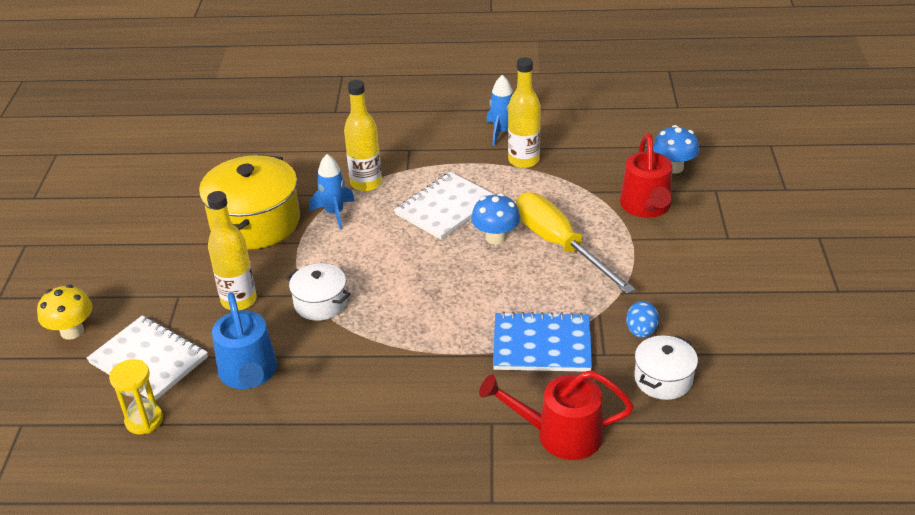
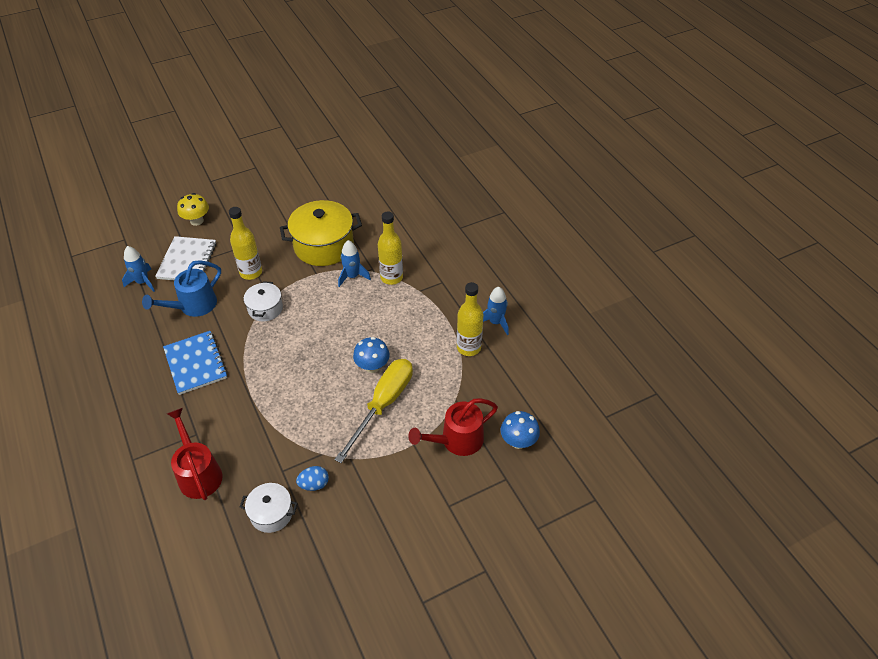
camera: 60 degrees right, 10 degrees up
(144, 420) = (143, 282): yellow hourglass -> blue rocket
(445, 208) = (389, 327): white notebook -> none
(542, 345) = (276, 433): blue notebook -> blue notebook (196, 363)

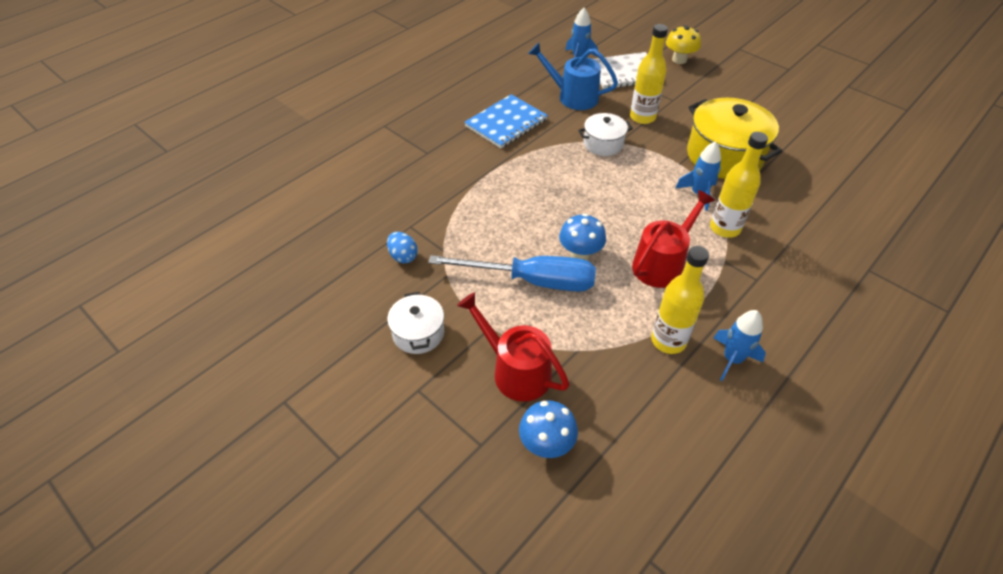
camera: 70 degrees right, 0 degrees up
(198, 473) = (386, 170): red watering can -> red watering can (662, 263)
(271, 513) = (358, 235): white pot -> white pot (418, 333)
(383, 404) = (532, 281): yellow screwdriver -> blue screwdriver

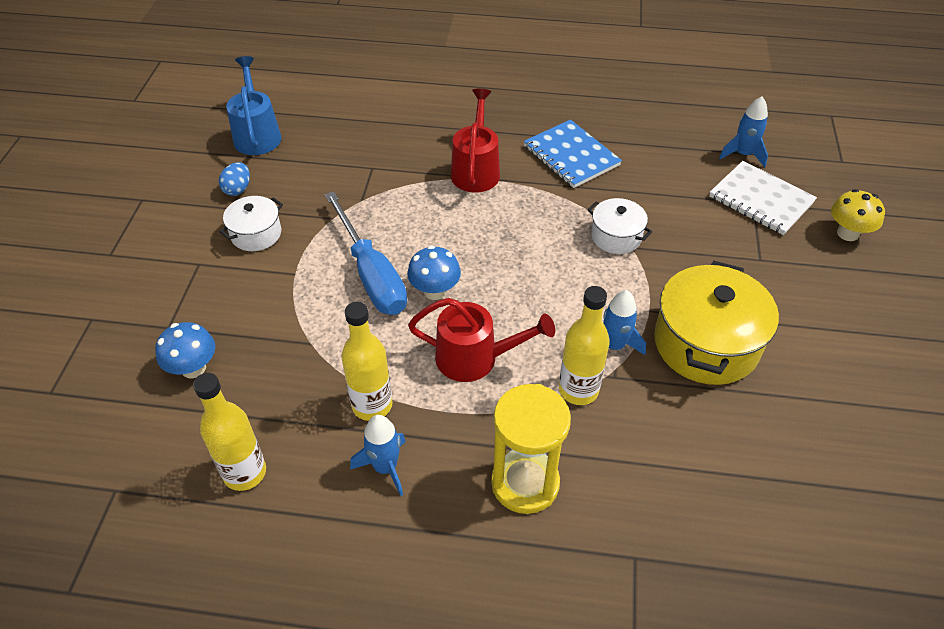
camera: 55 degrees right, 0 degrees up
(403, 256) = (333, 182): blue egg -> blue egg (238, 189)
(506, 123) = (571, 156): blue notebook -> blue notebook turned 45 degrees clockwise
(515, 370) = (258, 312): red watering can -> red watering can (476, 169)
(572, 96) = (668, 180): blue watering can -> blue watering can (257, 134)
(642, 117) = (697, 247): yellow bottle -> yellow bottle (245, 473)
(787, 291) = (525, 483): none -> yellow hourglass

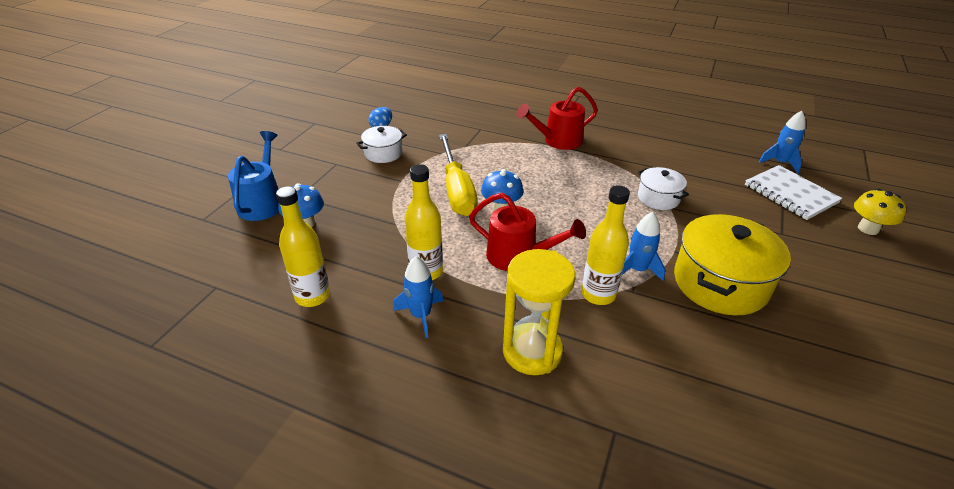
camera: 15 degrees right, 10 degrees down
(257, 134) = (407, 99): blue watering can -> blue watering can (262, 202)
(371, 274) = (456, 190): blue screwdriver -> yellow screwdriver
(476, 169) = (557, 141): red watering can -> red watering can turned 135 degrees counterclockwise
(571, 156) = (635, 143): blue notebook -> none

